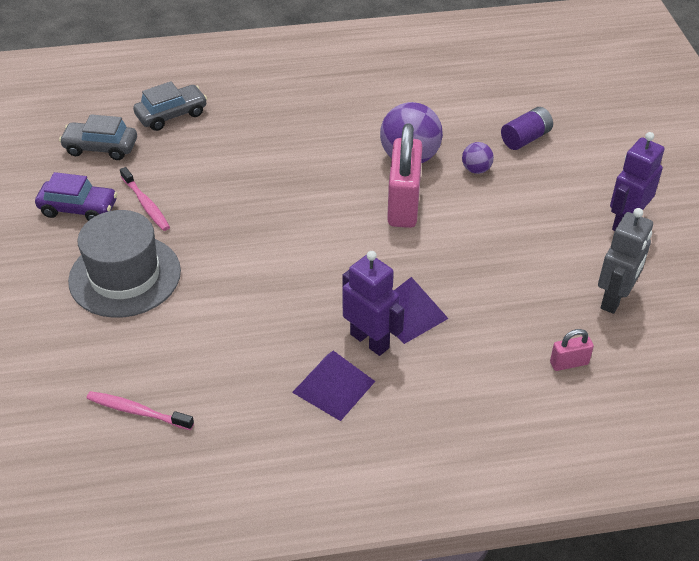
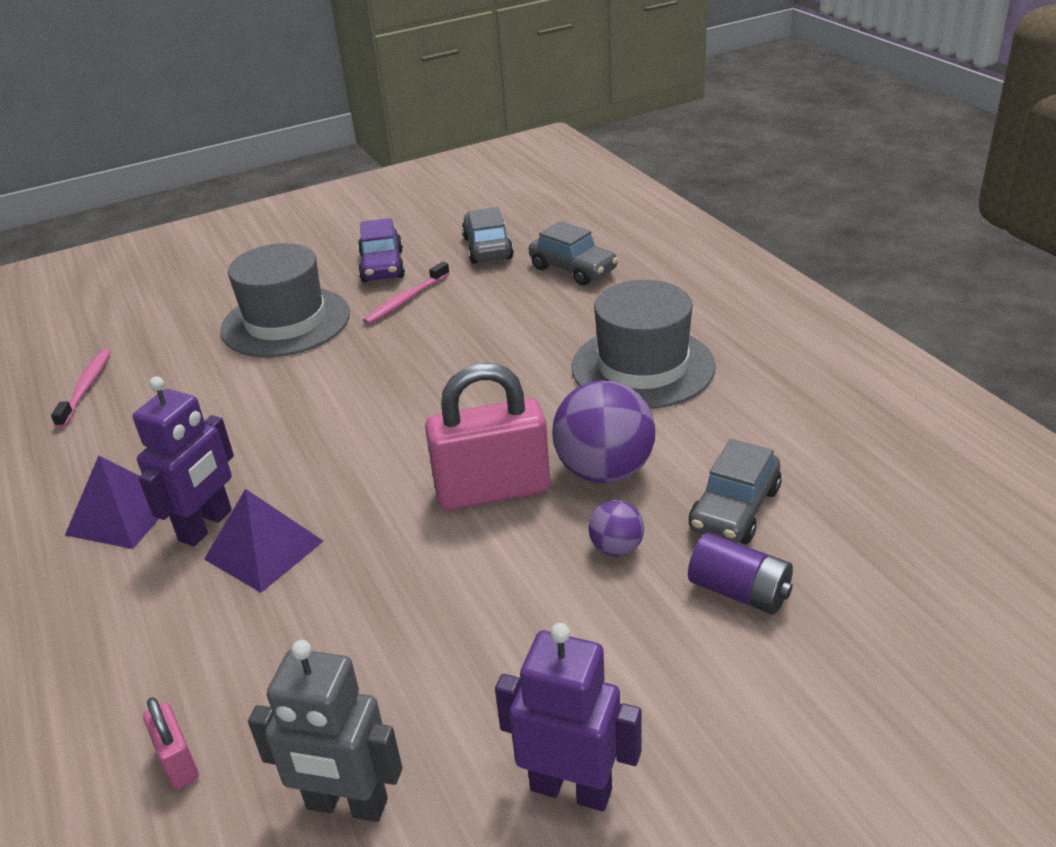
camera: 75 degrees right, 10 degrees down
(316, 117) = (643, 367): none -> grey hat
(466, 122) = (734, 509): none -> grey car

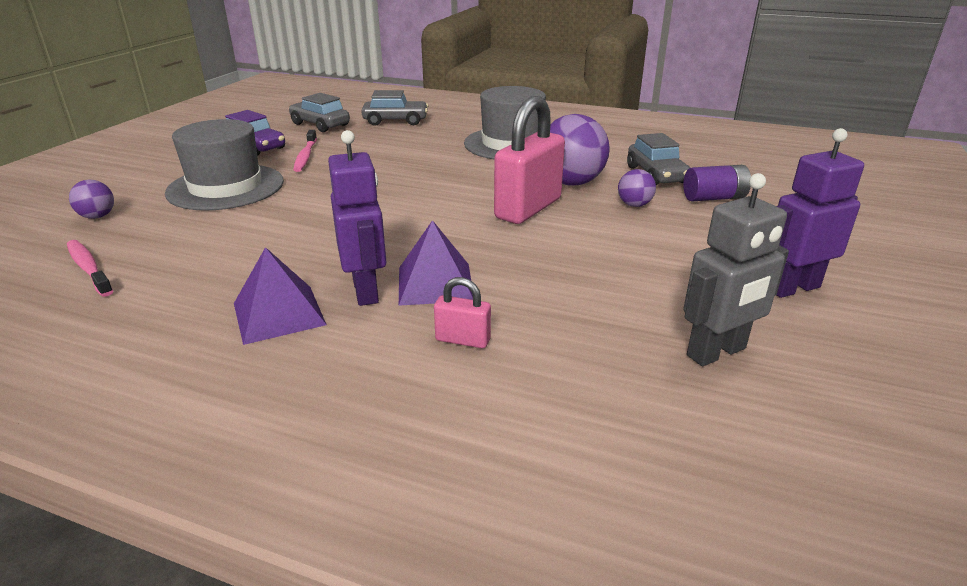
camera: 45 degrees left, 5 degrees down
(160, 322) = (97, 216): none -> purple ball
(178, 762) = (586, 395): pink padlock -> pink padlock (463, 340)

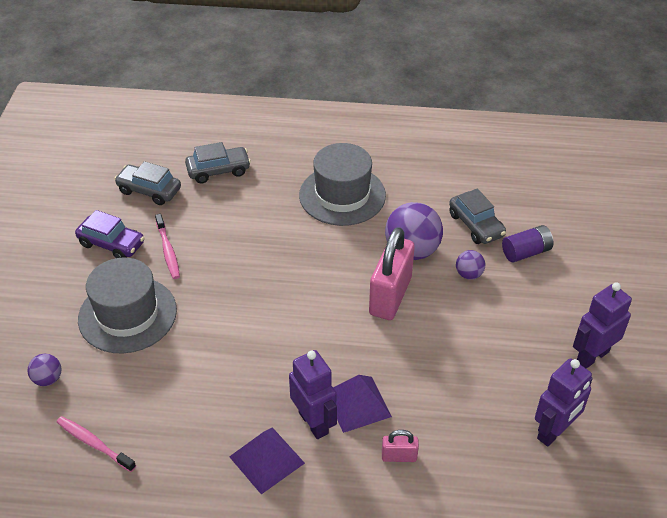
camera: 15 degrees left, 15 degrees up
(716, 352) = (554, 432): grey robot -> purple robot

